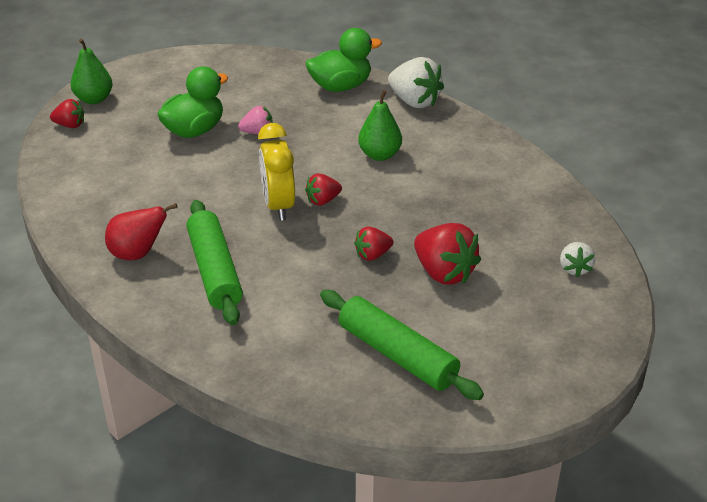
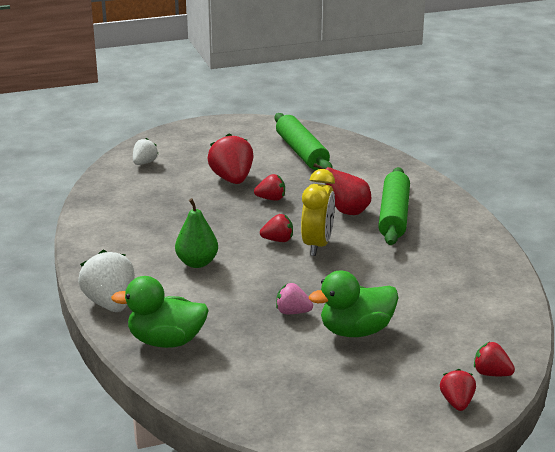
camera: 155 degrees left, 10 degrees down
(94, 99) = (457, 402): green pear -> red strawberry
(138, 254) = (449, 239): red pear -> red pear (347, 211)

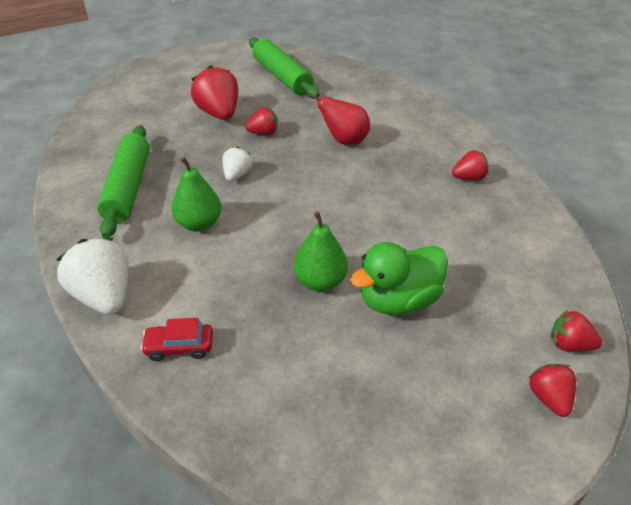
camera: 10 degrees left, 15 degrees up
(144, 163) = (125, 102): white strawberry -> white strawberry (237, 175)
(166, 341) = (179, 347): green duck -> red car
(278, 240) = (282, 184): red strawberry -> red strawberry (469, 178)
(292, 312) = (320, 281): pink strawberry -> green pear
(317, 245) = (325, 185): yellow clock -> none
(393, 215) = (392, 140): green rolling pin -> green rolling pin (128, 188)

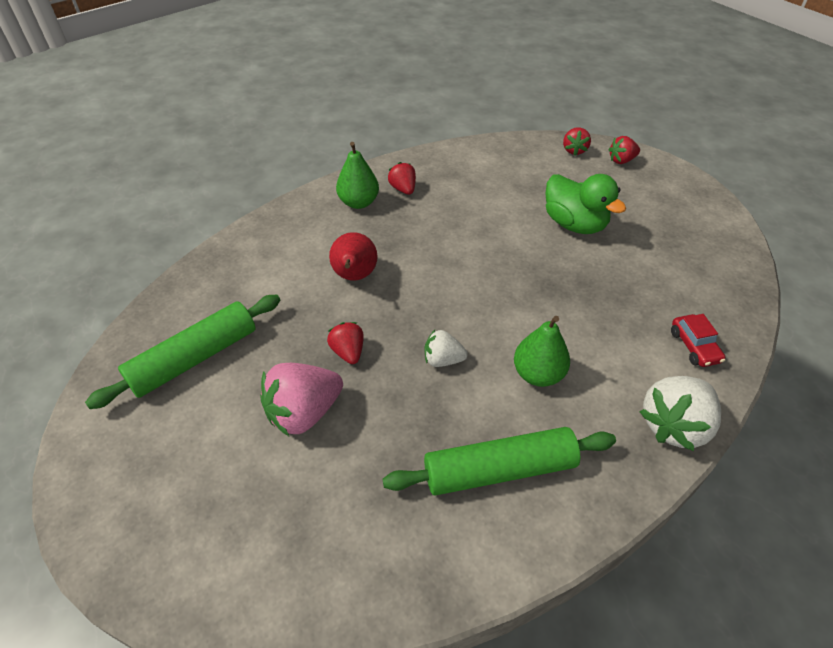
camera: 100 degrees left, 5 degrees up
(219, 114) = (304, 413): red strawberry -> pink strawberry
(320, 281) = (576, 269): green pear -> green pear (358, 202)

